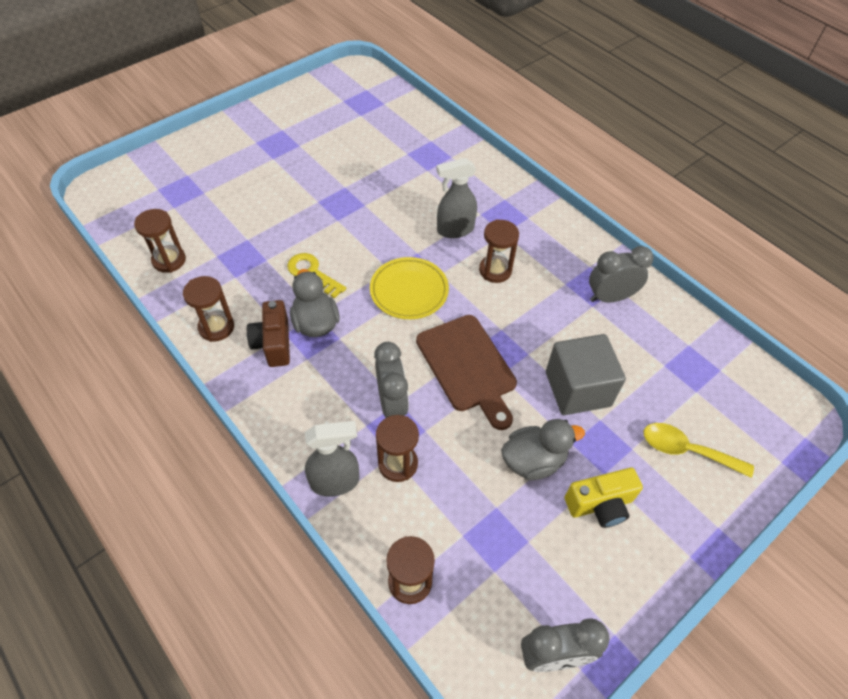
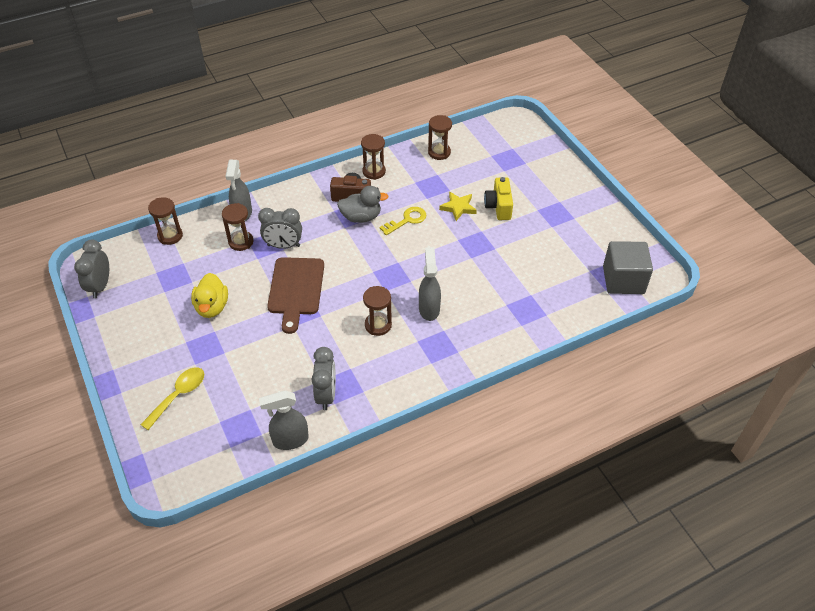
camera: 105 degrees right, 5 degrees down
(280, 226) = (458, 207): none -> yellow star
(409, 291) = (374, 269): yellow plate -> none
(468, 366) = (296, 289): brown cutting board -> brown cutting board turned 75 degrees counterclockwise
(533, 461) = (212, 307): grey duck -> yellow duck
(577, 389) = (253, 347): grey cube -> grey cube (623, 280)
(600, 505) = (167, 333): yellow camera -> yellow camera (498, 207)
(681, 316) = (290, 440): none -> grey spray bottle

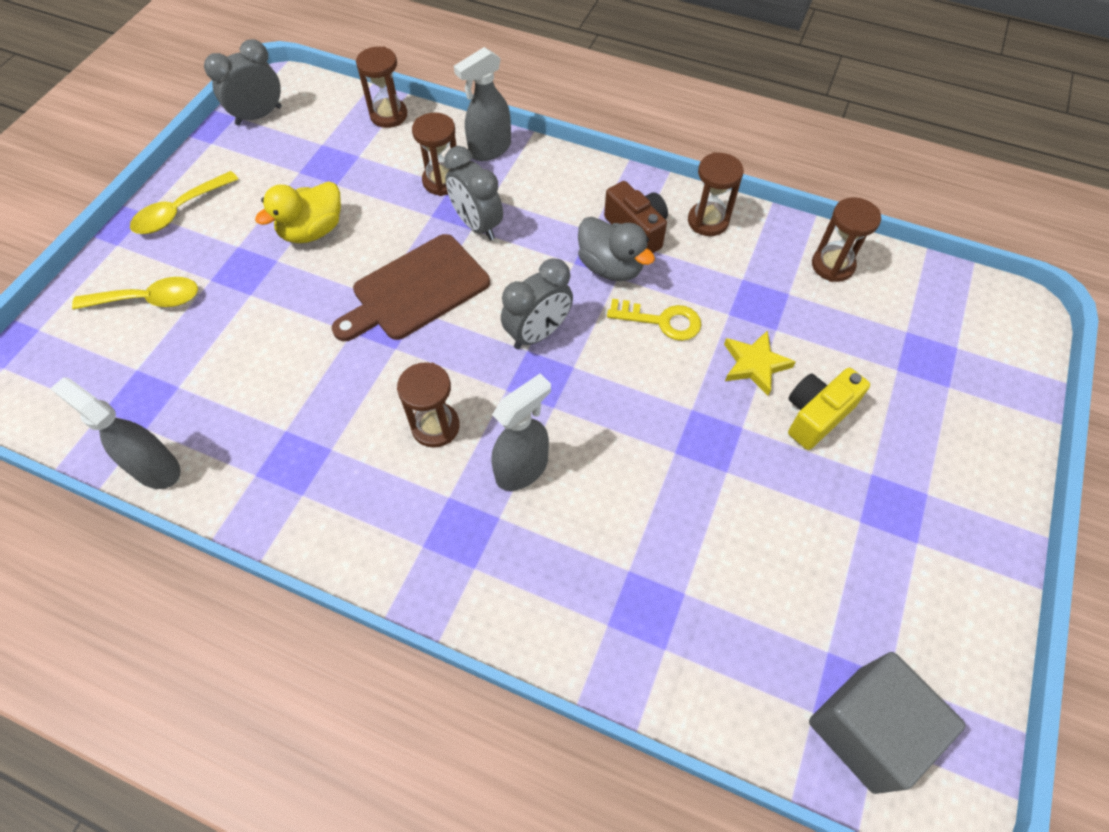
camera: 50 degrees right, 10 degrees up
(130, 354) = (179, 211): none -> yellow spoon
(326, 395) = (262, 454): grey clock -> grey clock (538, 333)

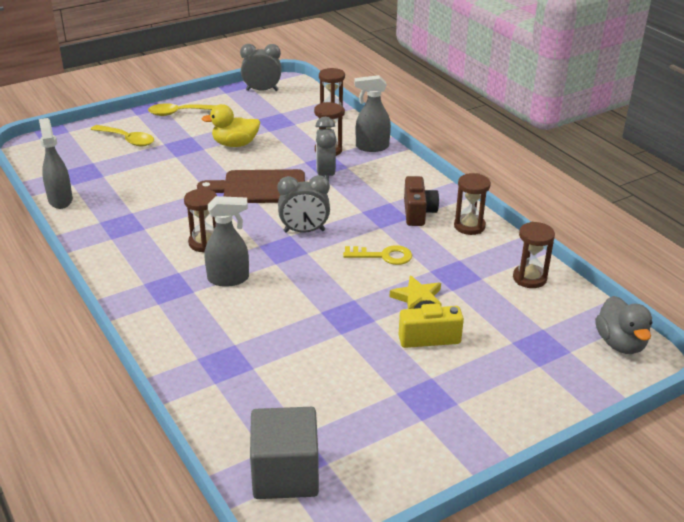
camera: 35 degrees right, 25 degrees down
(611, 267) = (381, 222): grey duck -> grey duck (620, 343)
(661, 321) = (383, 256): yellow key -> yellow key turned 45 degrees counterclockwise

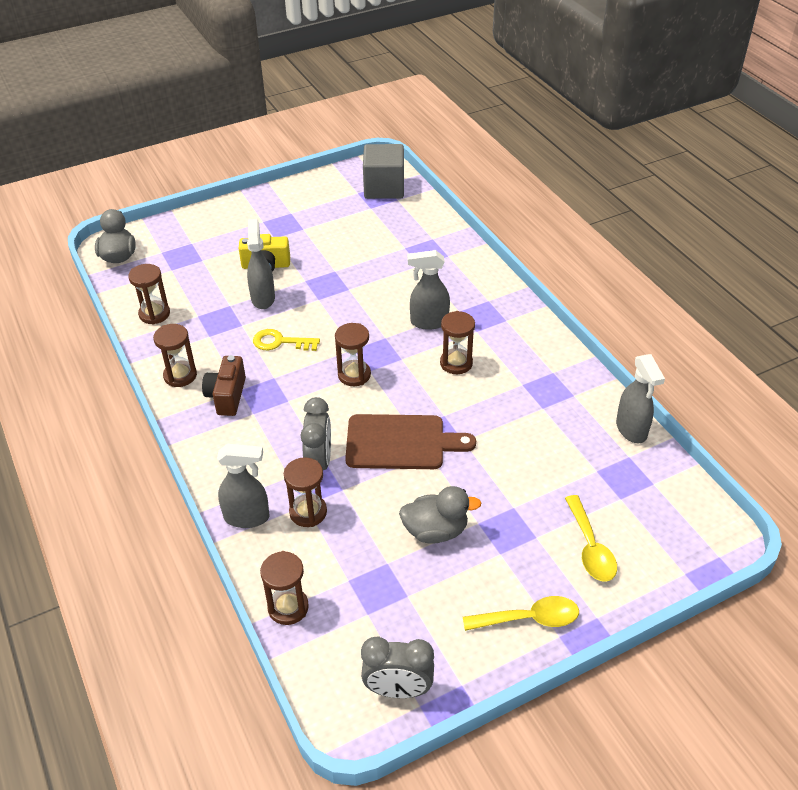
camera: 175 degrees left, 10 degrees up
(127, 140) = (590, 547): yellow spoon -> yellow spoon turned 135 degrees counterclockwise
(235, 144) = (435, 531): yellow duck -> grey duck
(304, 231) = (354, 375): grey clock -> brown hourglass
(417, 298) = (263, 298): yellow star -> grey spray bottle

